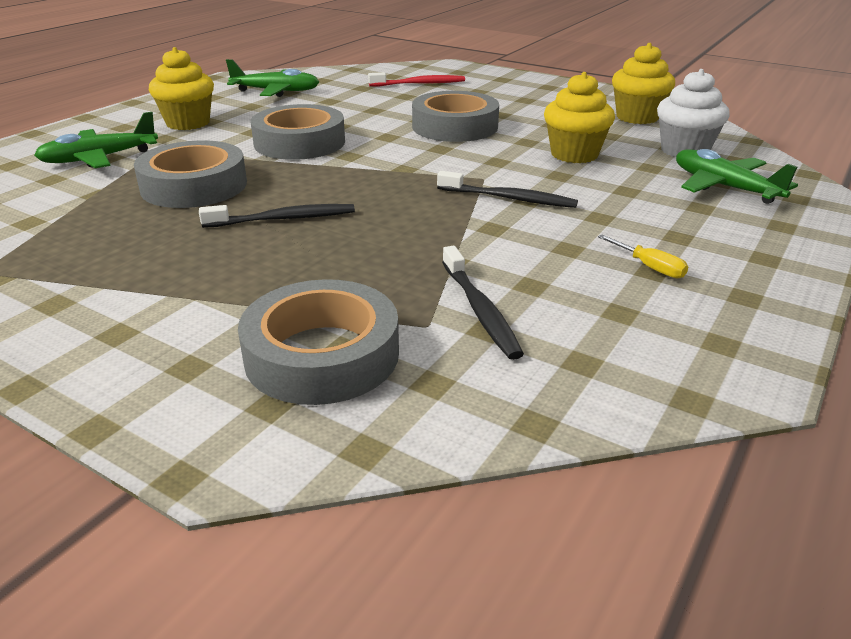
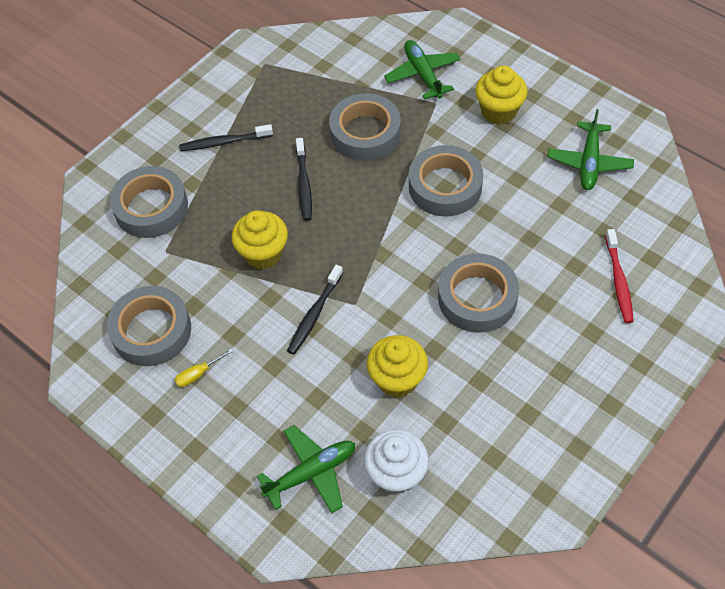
camera: 100 degrees right, 25 degrees up
(480, 310) = (172, 276): black toothbrush -> black toothbrush (224, 142)
(599, 317) = (151, 331): none -> grey tape
(637, 117) = (496, 464): yellow cupcake -> yellow cupcake (263, 253)

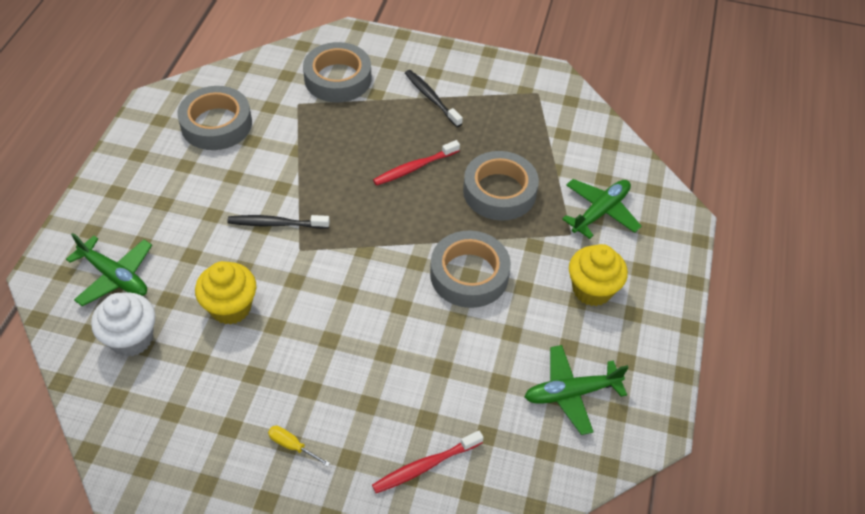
camera: 60 degrees right, 5 degrees down
(198, 374) = (186, 168): yellow screwdriver -> yellow screwdriver (292, 446)
(263, 253) = (325, 166): yellow cupcake -> none
(304, 184) = (414, 168): black toothbrush -> red toothbrush
(477, 298) = (347, 343): grey tape -> none

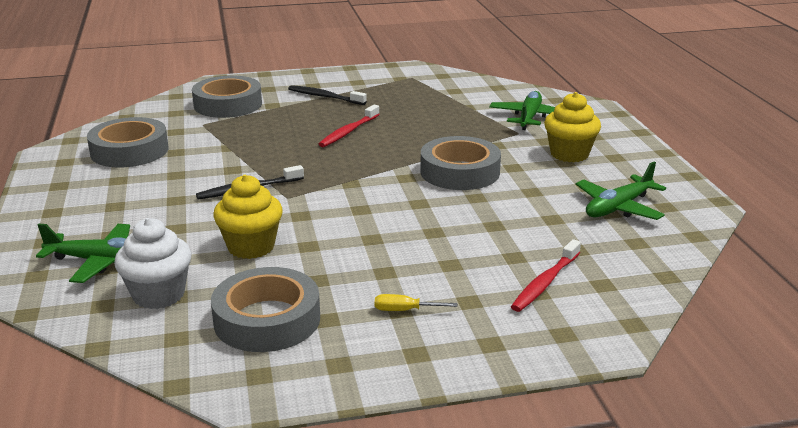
camera: 25 degrees left, 25 degrees down
(499, 191) = (436, 127): grey tape -> grey tape (267, 319)

